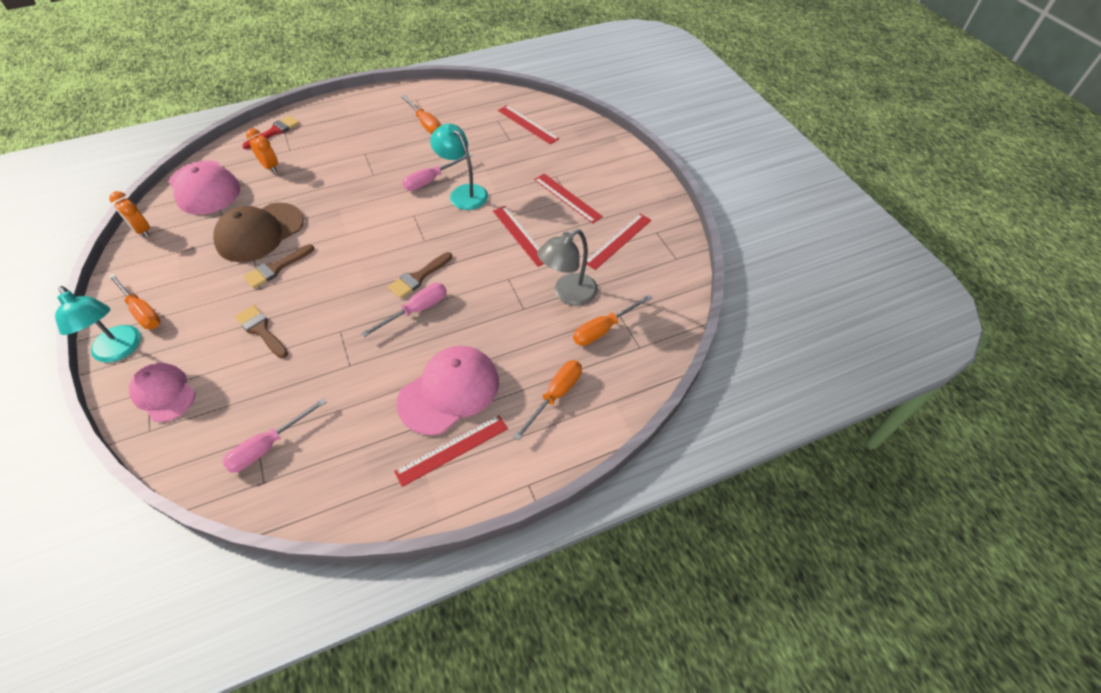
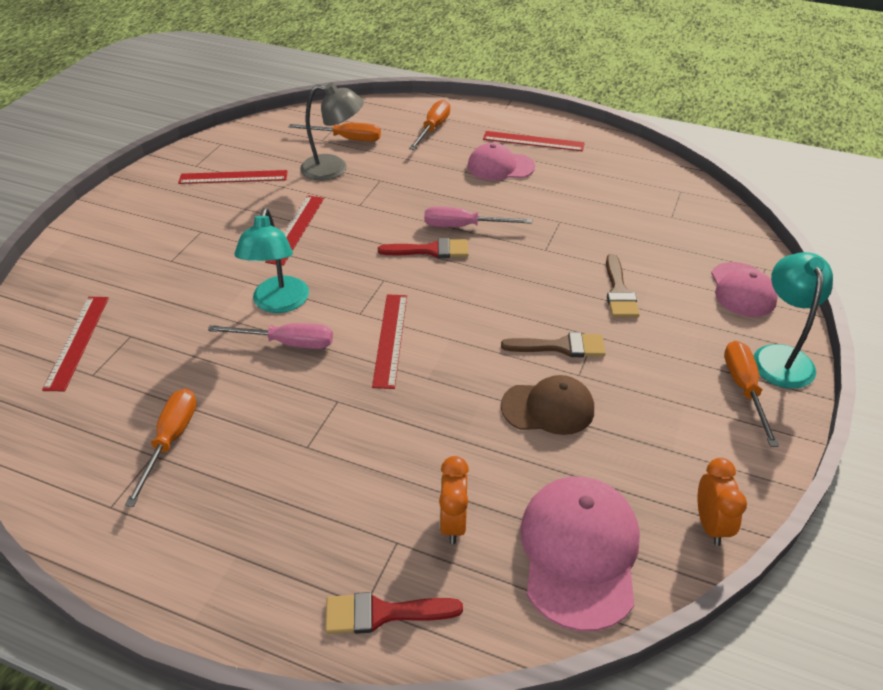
camera: 135 degrees left, 10 degrees down
(260, 232) = (548, 408): brown cap -> brown cap, size x0.66
(268, 446) = (665, 207): pink screwdriver -> none
(418, 277) = (431, 250): brown brush -> red brush
(449, 391) = (500, 166): pink cap -> pink cap, size x0.66
(555, 395) = (433, 129): orange screwdriver -> orange screwdriver turned 120 degrees clockwise
(567, 197) = (202, 233): red ruler -> red ruler (390, 339)

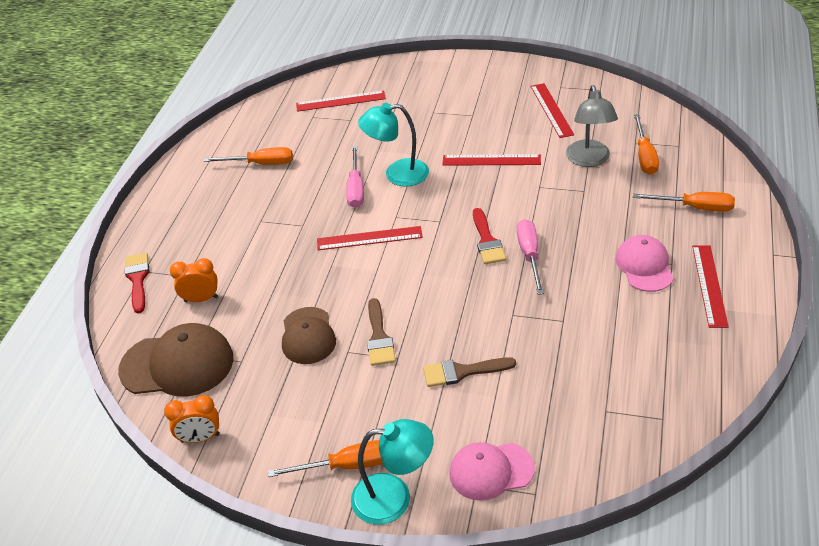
camera: 85 degrees right, 0 degrees up
(579, 552) = (177, 364): pink cap -> brown cap

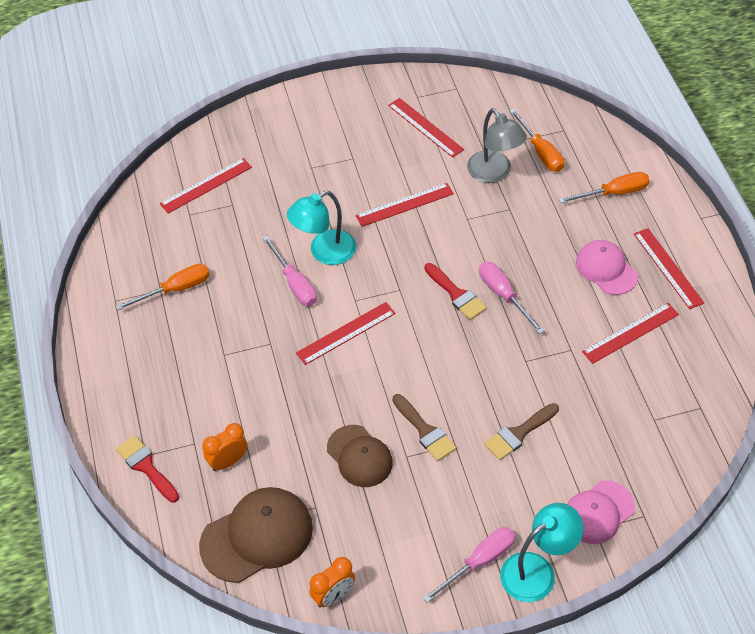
camera: 30 degrees left, 10 degrees up
(346, 466) = (479, 562): orange screwdriver -> pink screwdriver
(632, 327) = (631, 333): none -> red ruler

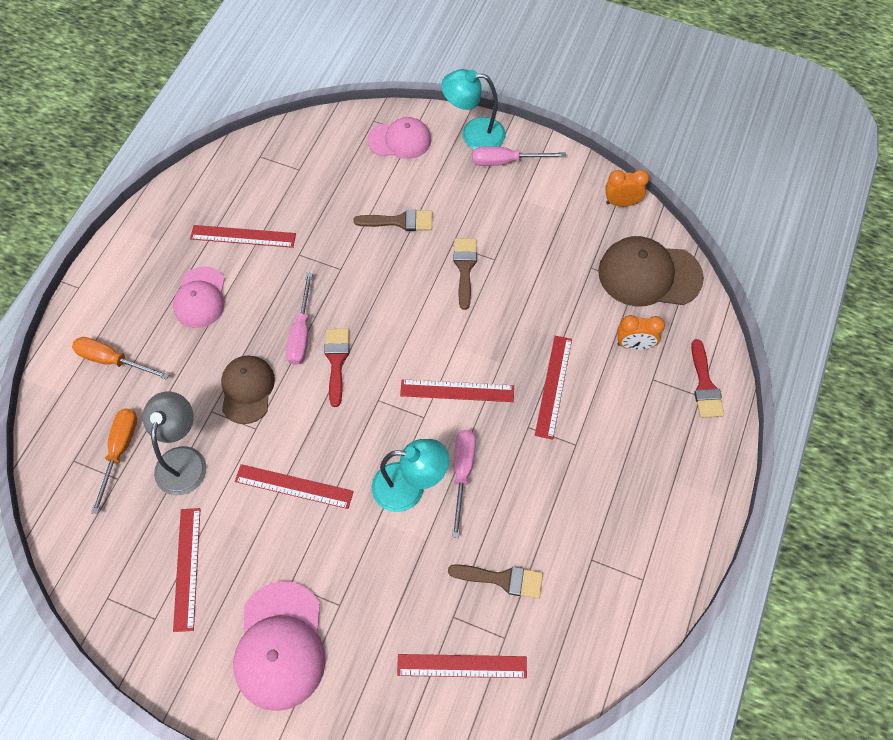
camera: 145 degrees left, 10 degrees up
(175, 289) = (576, 548): orange screwdriver -> none
(215, 242) = (502, 579): none -> brown brush
(328, 129) = (280, 645): none -> pink cap
(359, 456) = (529, 282): brown cap -> brown cap (247, 390)
(668, 268) = (155, 265): red ruler -> red ruler (553, 386)

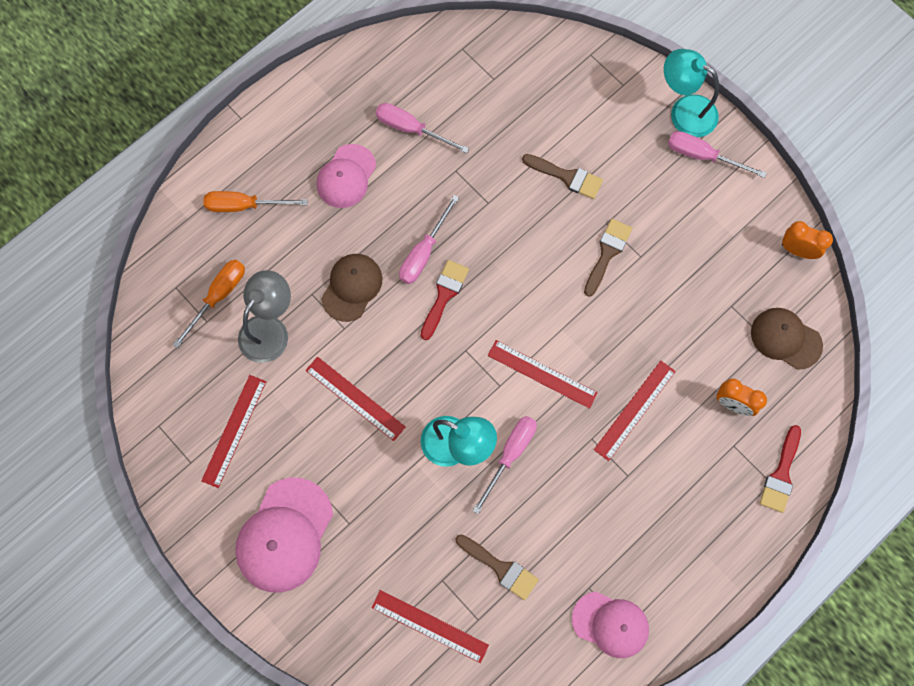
camera: 25 degrees right, 10 degrees up
(112, 360) = (244, 205): orange screwdriver -> orange screwdriver turned 45 degrees counterclockwise
(243, 236) = (411, 129): red ruler -> pink screwdriver
(400, 140) = (607, 88): pink cap -> pink cap (610, 624)
(649, 274) = (785, 338): brown cap -> brown cap, size x0.66

